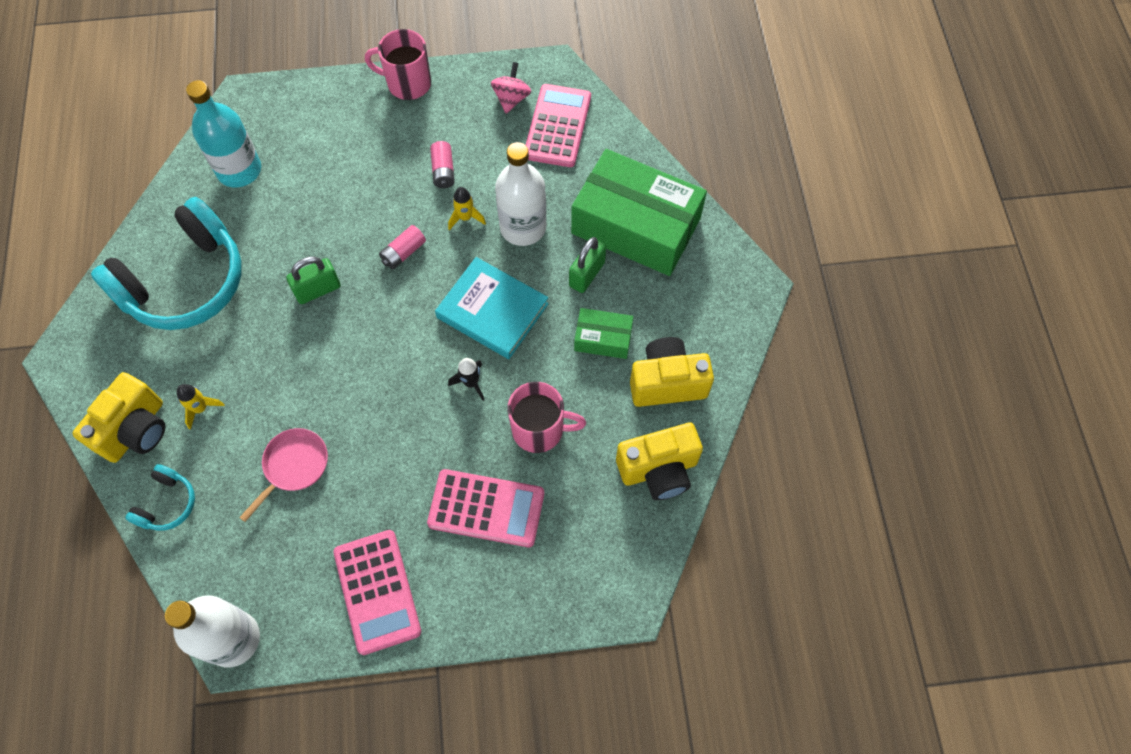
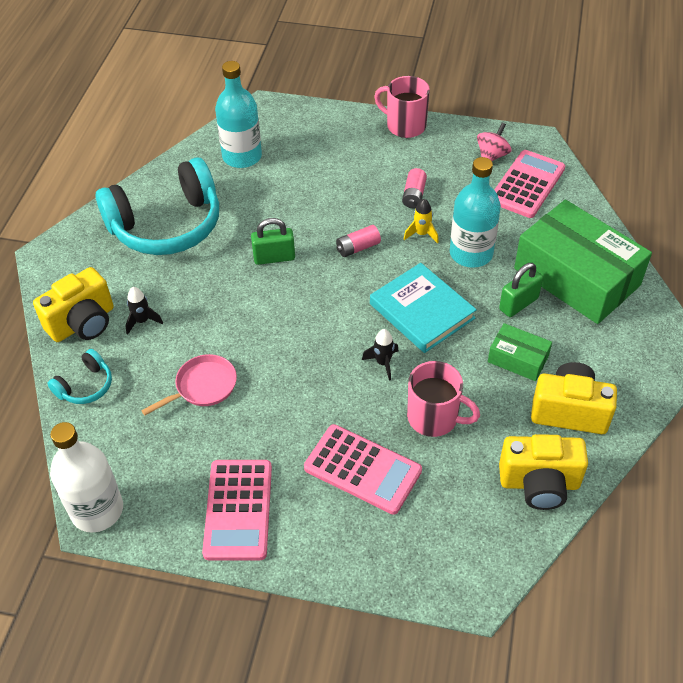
camera: 20 degrees right, 15 degrees down
(201, 408) = (142, 321): yellow rocket -> black rocket
(523, 227) = (471, 253): white bottle -> turquoise bottle

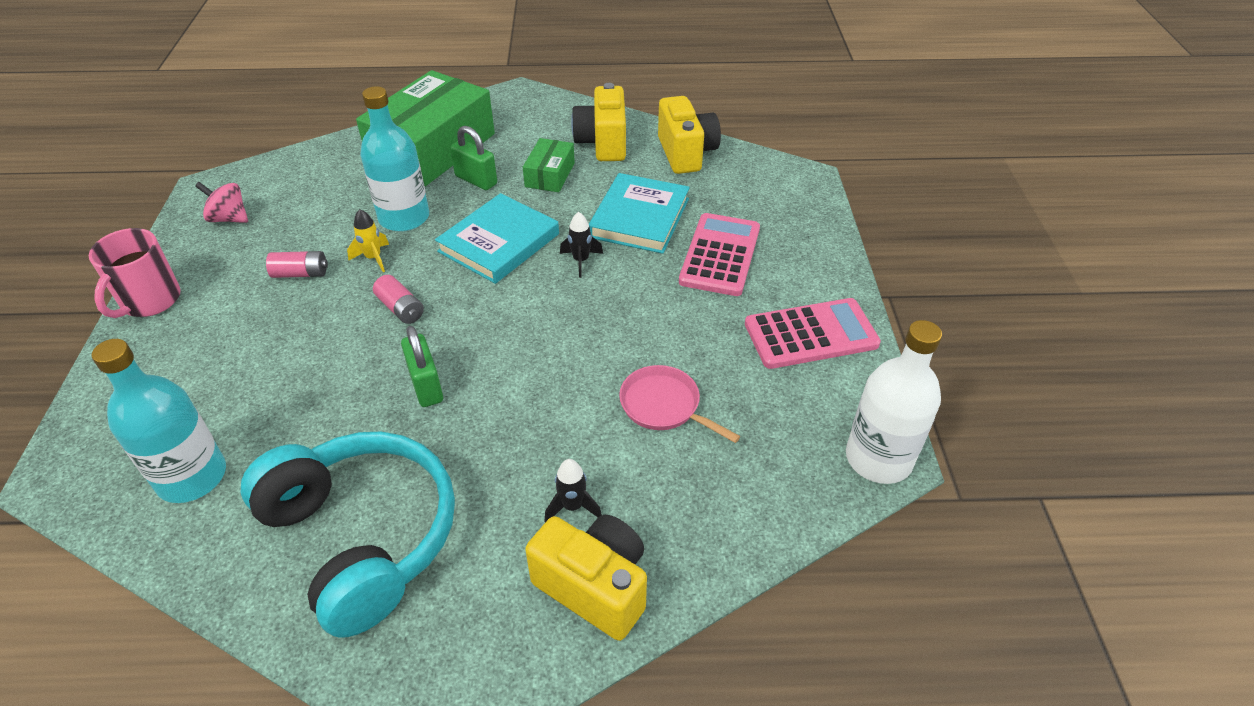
camera: 105 degrees left, 5 degrees down
(85, 386) = (708, 539): turquoise headphones -> none
(434, 418) = (639, 218): pink mug -> turquoise book
(527, 184) = (286, 188): pink calculator -> none

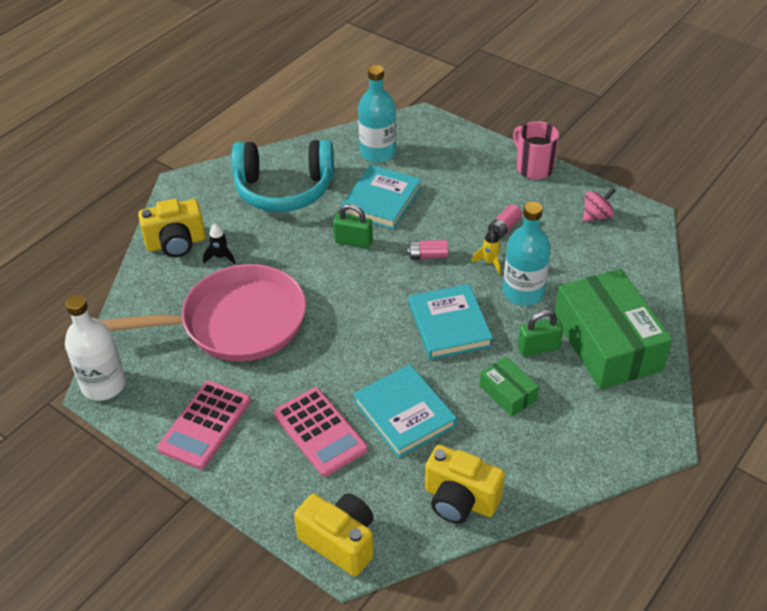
camera: 130 degrees right, 0 degrees up
(316, 406) = (381, 200): none -> turquoise book
(581, 261) = (390, 355): black rocket -> none
(602, 143) = (525, 452): yellow camera -> yellow camera (340, 542)
(664, 406) = (235, 322): pink pan -> pink pan, size x2.30

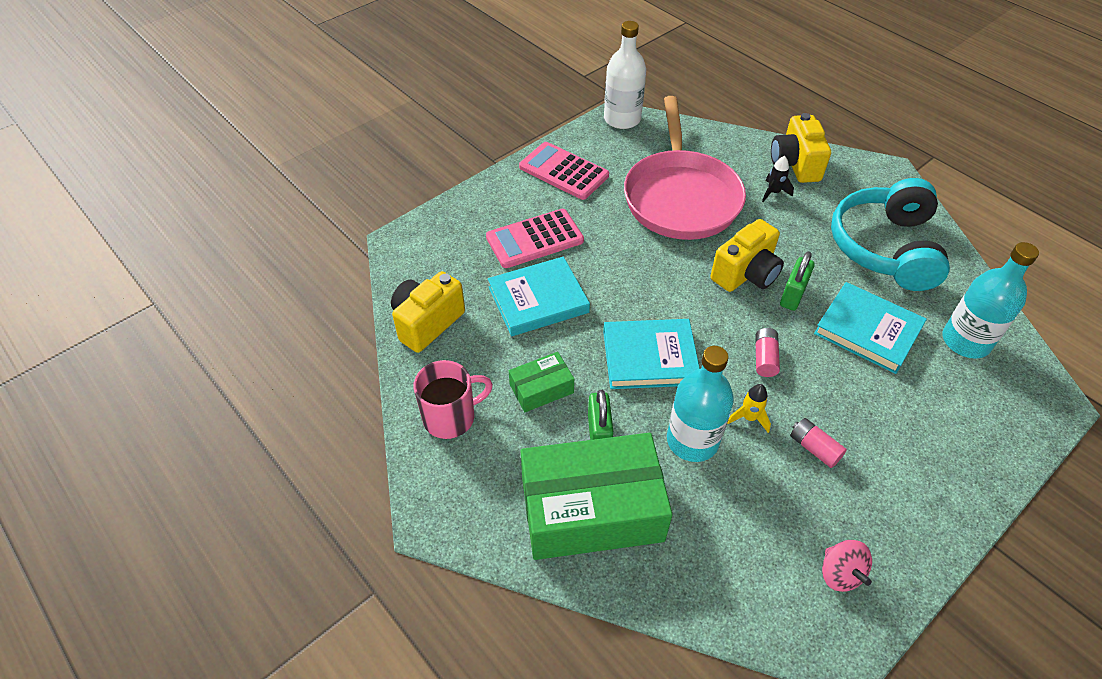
camera: 100 degrees right, 5 degrees up
(340, 542) = (418, 239): yellow camera -> yellow camera (746, 274)
(534, 168) = (951, 518): pink mug -> pink mug (450, 417)

